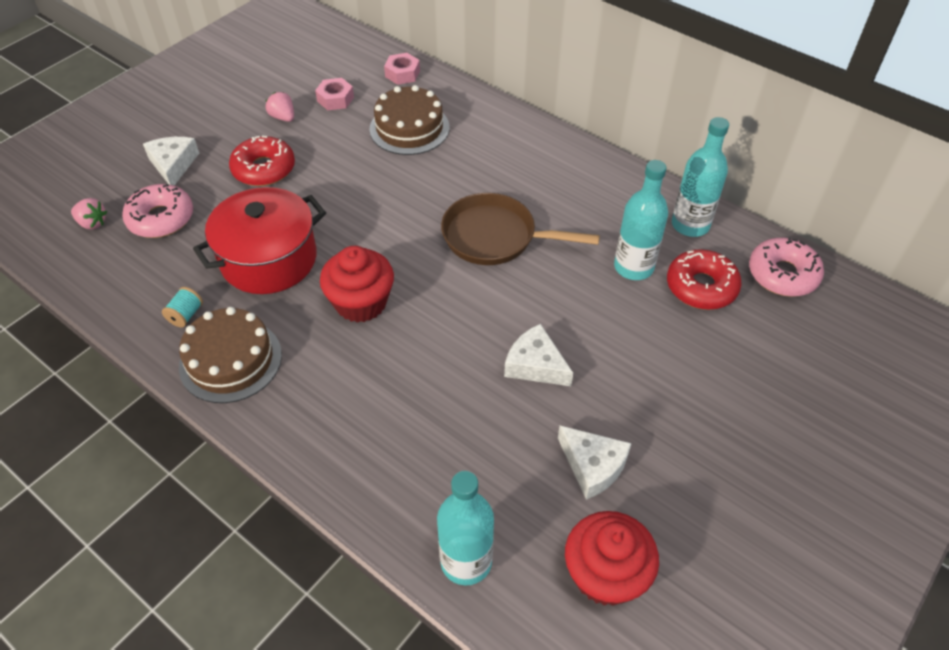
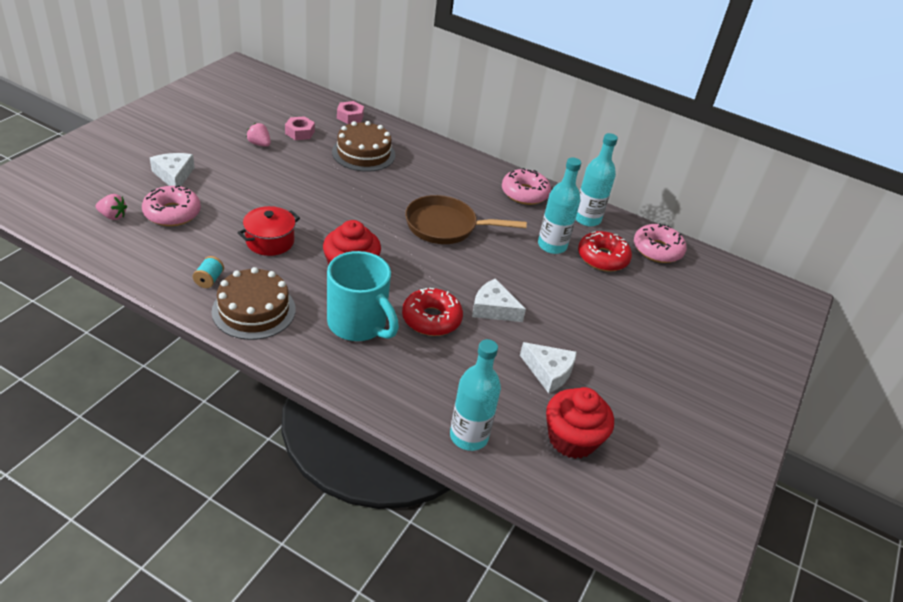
camera: 15 degrees left, 10 degrees down
(264, 169) = (251, 179): red donut -> red donut (431, 319)
(269, 259) = (270, 241): red pot -> red pot, size x0.62
(355, 385) = (358, 324): none -> turquoise mug
(611, 185) = (524, 193): none -> pink donut

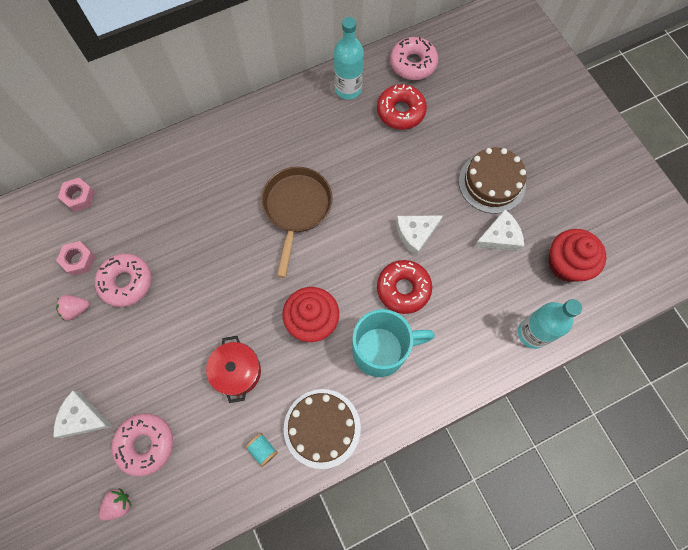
camera: 50 degrees left, 30 degrees up
(363, 153) = (149, 218): brown cake -> brown cake (492, 182)
(446, 226) = (296, 208): brown pan -> brown pan turned 150 degrees clockwise
(524, 193) = (288, 115): pink donut -> pink donut (126, 282)
(552, 245) = (366, 139): turquoise bottle -> none

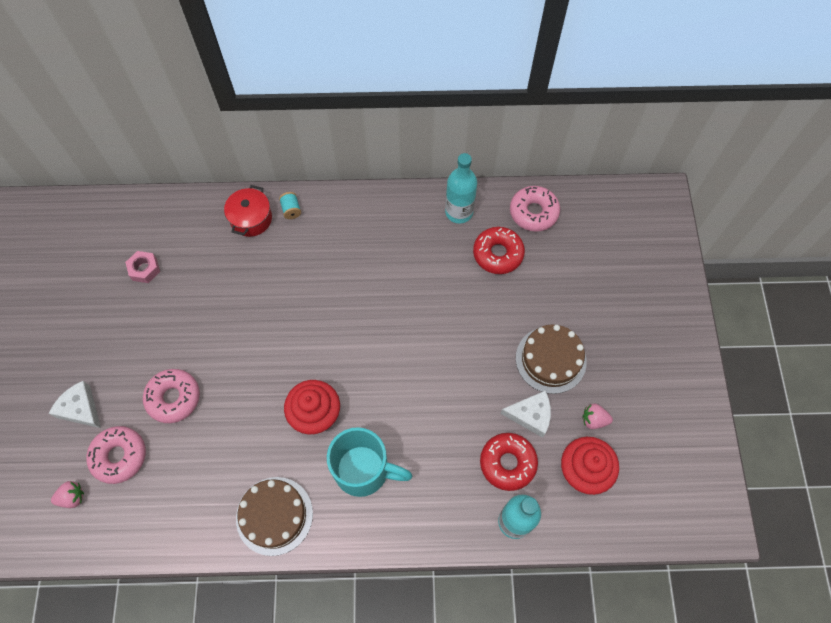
camera: 25 degrees right, 5 degrees down
(76, 309) = (121, 312): pink strawberry -> pink strawberry (594, 420)
(79, 197) = (172, 213): pink nut -> none
(126, 282) = (174, 306): pink donut -> pink donut (173, 398)
(237, 371) = (227, 429): red pot -> red pot (251, 219)
(263, 449) = (213, 509): turquoise spool -> turquoise spool (291, 210)
(296, 208) = (354, 305): brown pan -> none
(403, 289) = (413, 423): red donut -> red donut (507, 463)
(415, 234) = (451, 377): white cheese -> none

